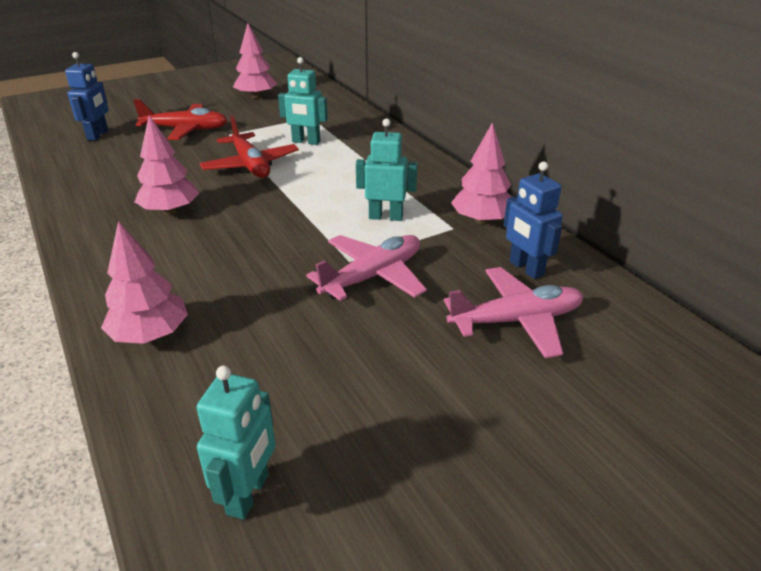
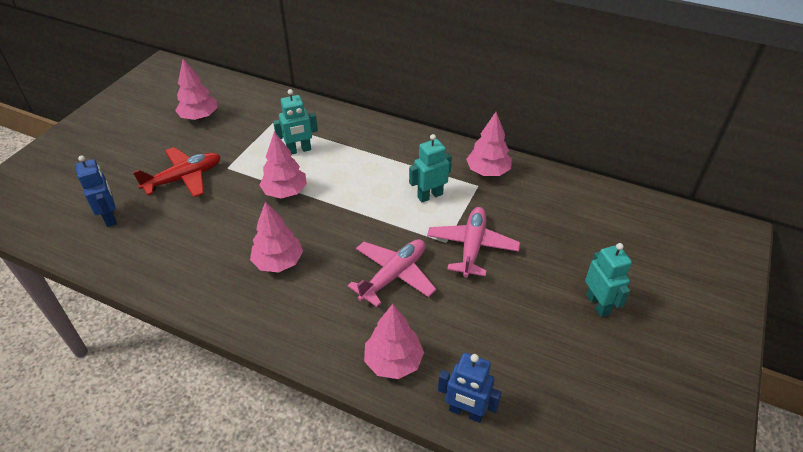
camera: 35 degrees left, 10 degrees up
(248, 494) = (559, 415): turquoise robot -> turquoise robot (598, 304)
(250, 165) = (285, 192): red plane -> pink tree
(516, 321) = (574, 237): pink plane -> pink plane (393, 275)
(526, 268) = (545, 197): blue robot -> blue robot (466, 412)

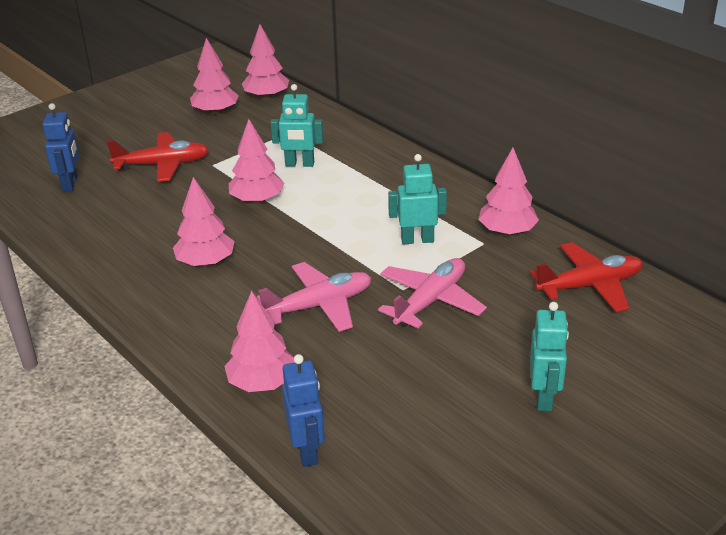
camera: 25 degrees right, 10 degrees down
(234, 94) = (266, 97): none -> pink tree
(466, 412) = (307, 451): blue robot -> blue robot turned 150 degrees counterclockwise
(569, 201) = (590, 286): none -> red plane

